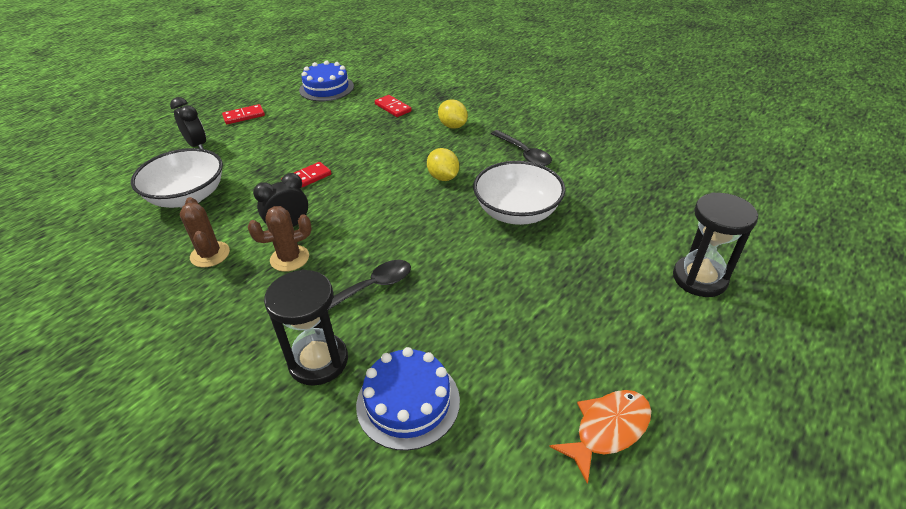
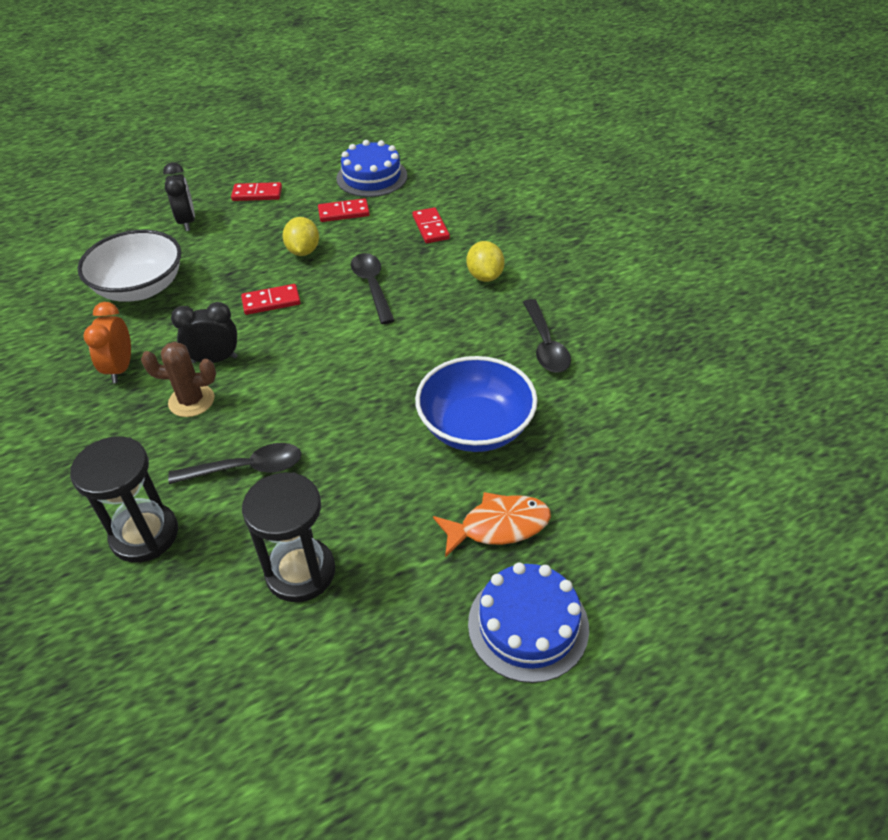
camera: 25 degrees right, 5 degrees up
(210, 254) = (120, 368): brown cactus -> orange clock
(322, 113) = (344, 213): none -> red domino
(377, 150) = (372, 286): none -> black spoon
(408, 402) = (197, 618): blue cake -> blue cake (528, 625)
(443, 177) = (422, 348): yellow lemon -> yellow lemon (303, 251)
(517, 212) = (475, 427): white bowl -> blue bowl
(607, 430) = (375, 743): orange fish -> orange fish (498, 526)
(699, 278) = (636, 604): black hourglass -> black hourglass (300, 572)

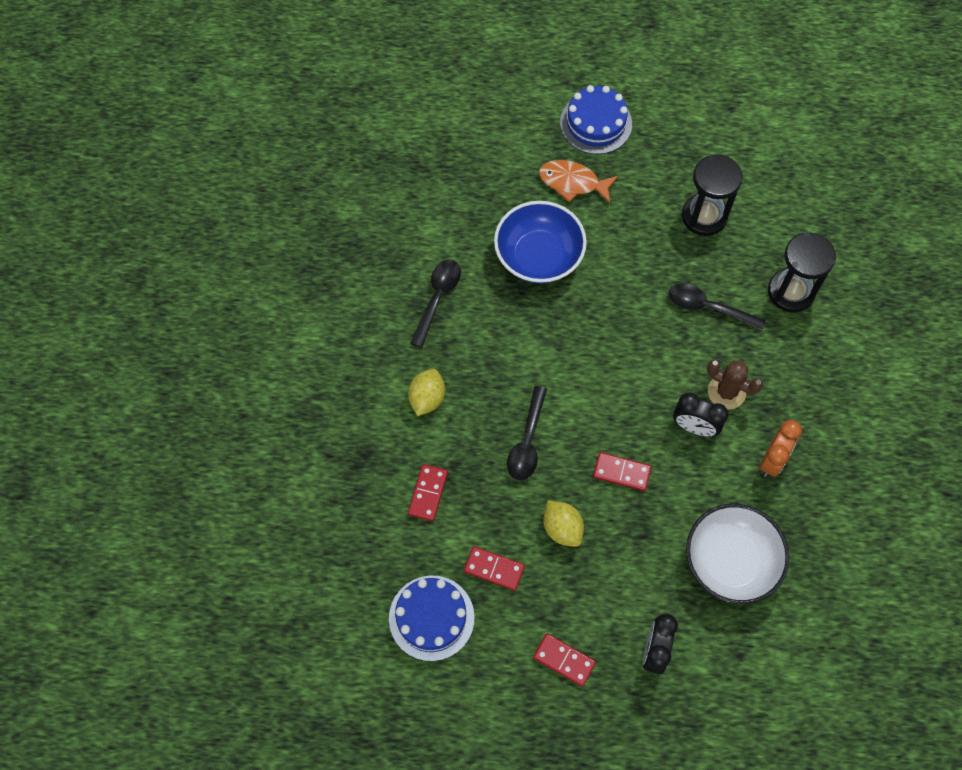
camera: 150 degrees left, 20 degrees up
(303, 251) = (562, 528): yellow lemon -> yellow lemon turned 60 degrees counterclockwise

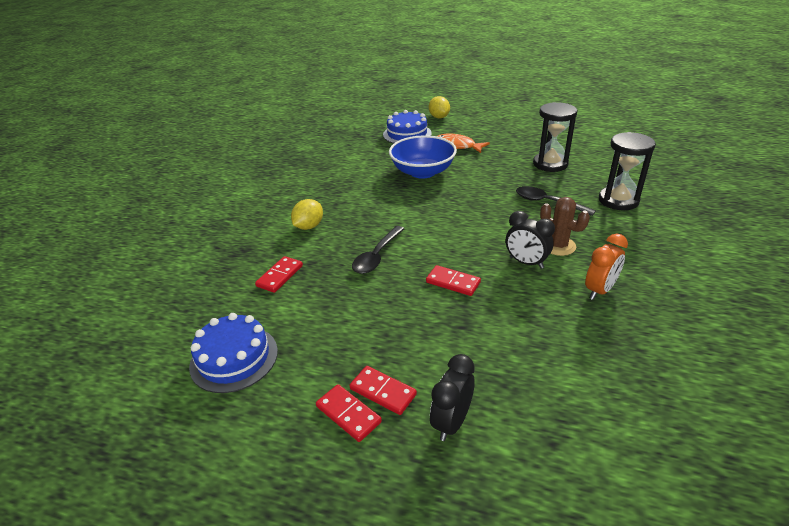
camera: 15 degrees right, 30 degrees down
(437, 298) = (342, 183): black spoon -> none
(494, 569) = (311, 331): red domino -> red domino (383, 391)
(562, 528) = (386, 311): yellow lemon -> yellow lemon (439, 117)
(596, 123) = (480, 127): blue cake -> blue cake (407, 134)
(730, 562) = (550, 357): white bowl -> none

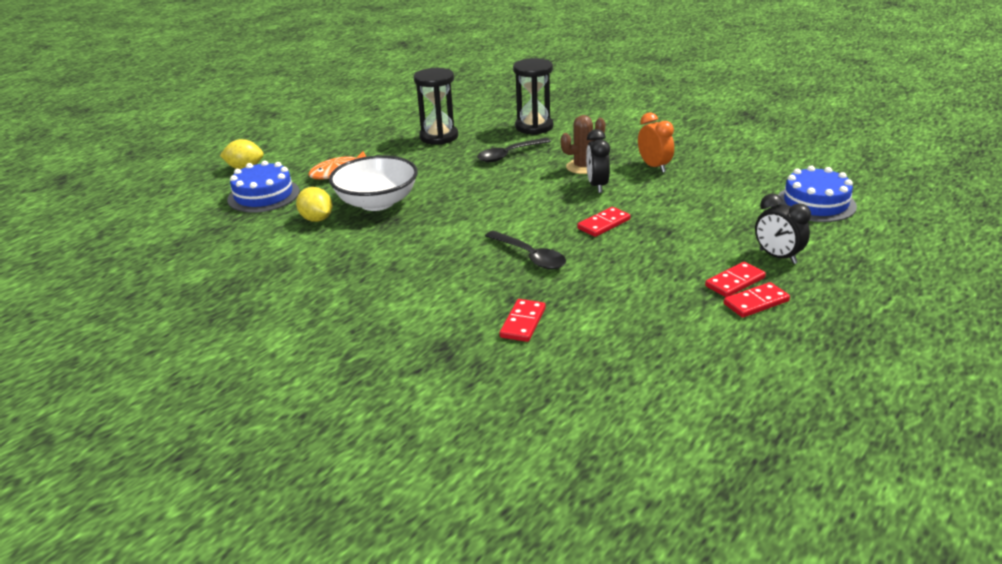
camera: 70 degrees left, 5 degrees down
(234, 358) = (655, 363): blue cake -> blue cake (815, 203)
(280, 276) = (523, 323): red domino -> red domino turned 60 degrees clockwise
(309, 226) = (430, 293): yellow lemon -> yellow lemon (317, 219)
(422, 172) = (377, 202): blue bowl -> white bowl
(526, 262) = (597, 186): black clock -> black clock turned 120 degrees clockwise

